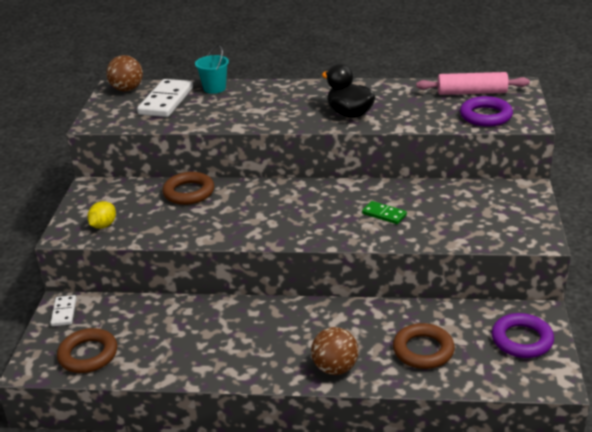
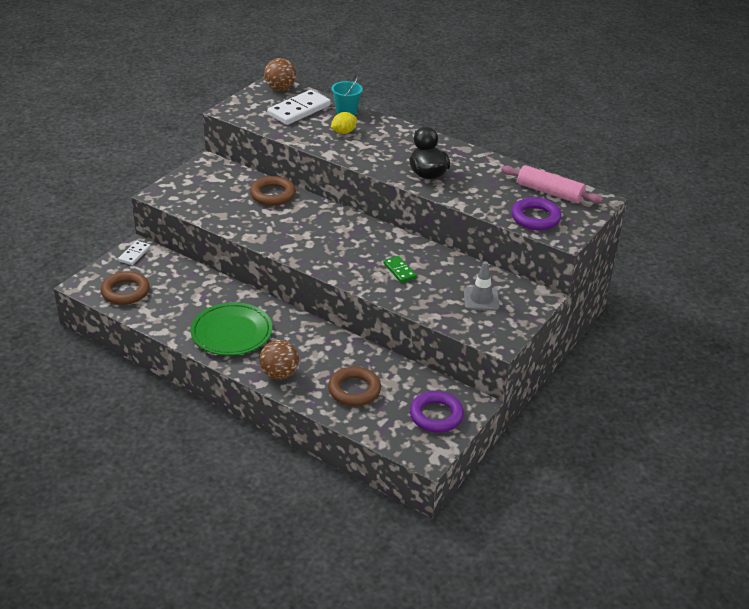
camera: 25 degrees right, 5 degrees up
(103, 225) = (190, 197): yellow lemon -> yellow lemon (343, 132)
(245, 348) = (231, 333): none -> green plate
(483, 210) = (481, 299): none -> grey traffic cone

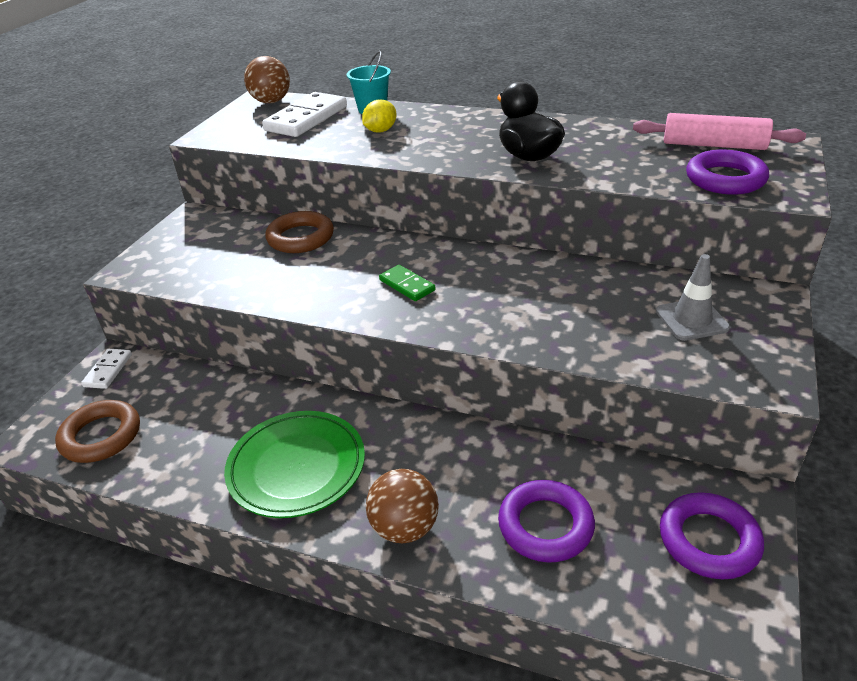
camera: 10 degrees left, 0 degrees up
(354, 390) = (545, 525): brown ring -> purple ring
(399, 271) = (541, 304): green domino -> green domino (407, 285)

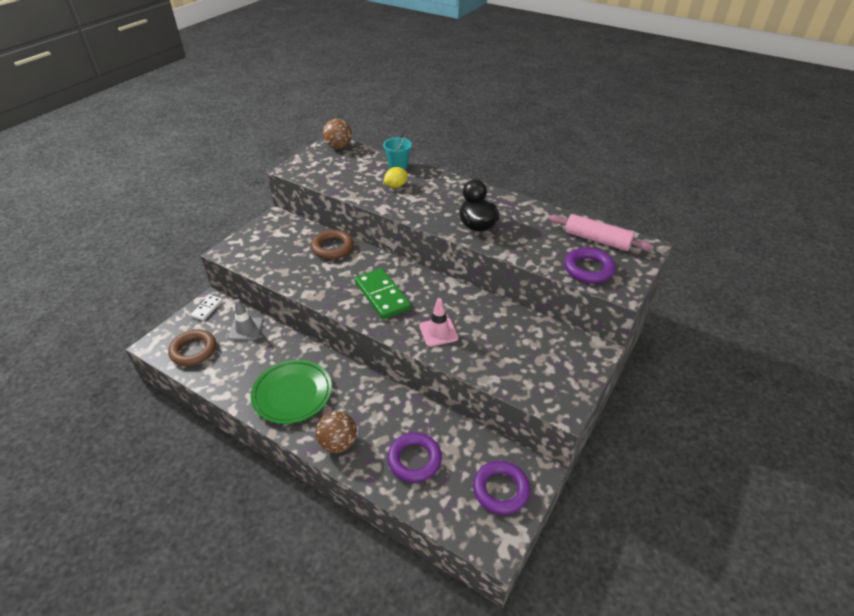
camera: 10 degrees right, 5 degrees up
(306, 118) = (355, 166): white domino -> none
(407, 285) = (382, 295): green domino -> green domino, size x1.86
(520, 317) = (438, 332): none -> pink traffic cone
(691, 320) = (538, 356): grey traffic cone -> grey traffic cone (246, 329)

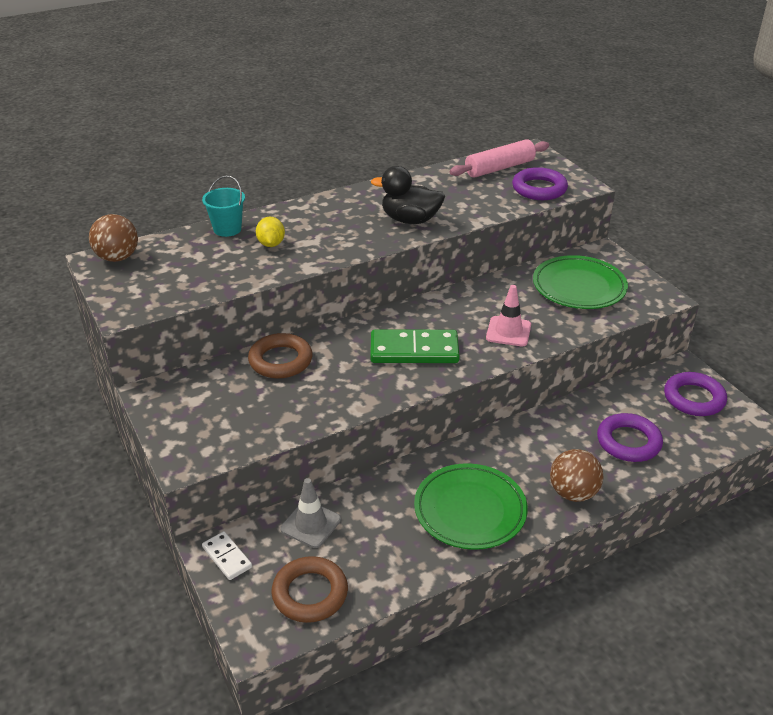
camera: 60 degrees left, 5 degrees down
(530, 351) = (579, 287): none -> green plate

